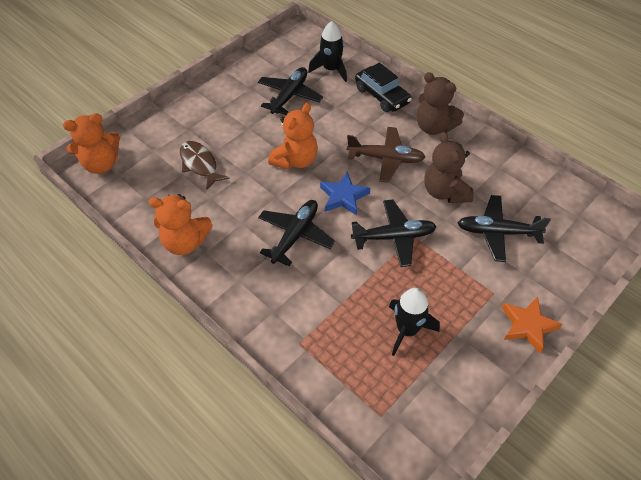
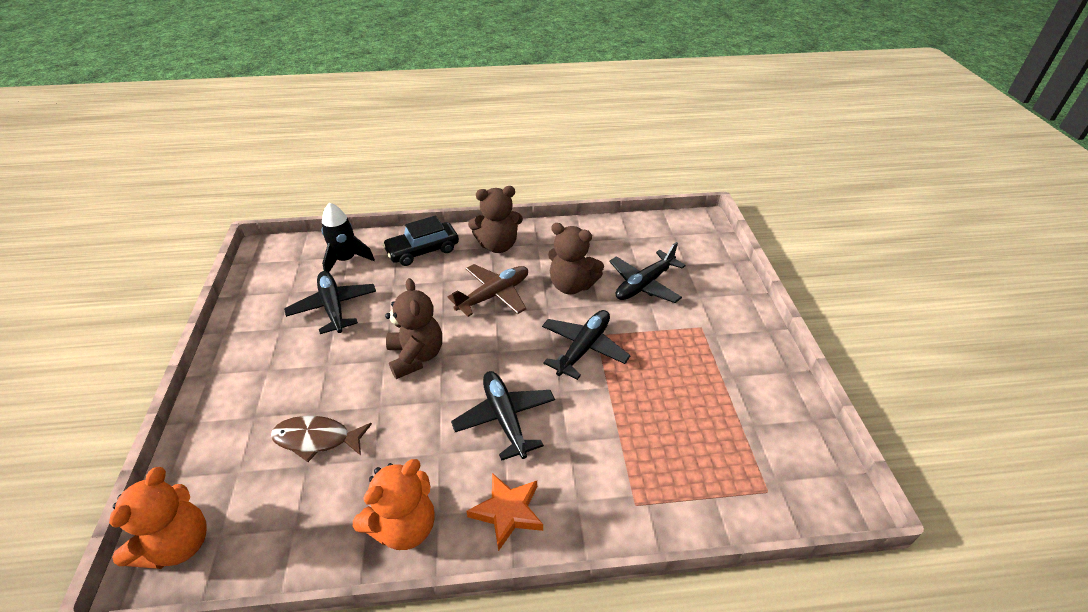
camera: 50 degrees left, 10 degrees down
(295, 160) = (416, 356): orange teddy bear -> brown teddy bear
(343, 196) = (501, 351): blue star -> none
(382, 95) = (423, 250): black car -> black car turned 150 degrees clockwise
(407, 330) = (690, 408): black rocket -> none
(527, 326) = (748, 329): orange star -> orange star (507, 512)

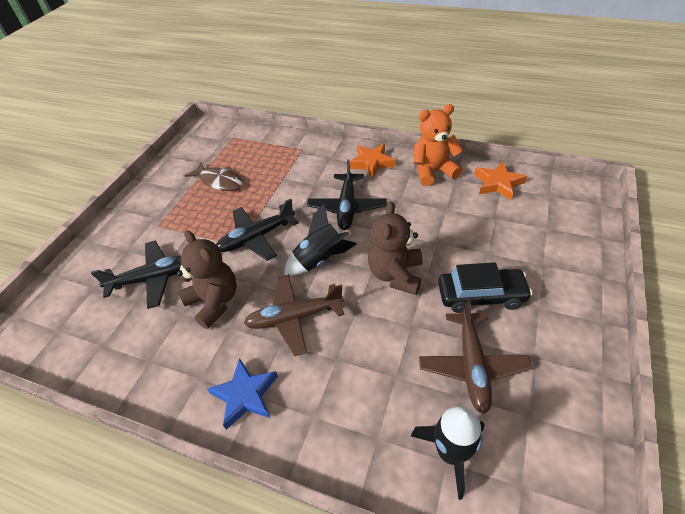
camera: 150 degrees left, 5 degrees up
(178, 544) = (577, 197): orange teddy bear -> none
(299, 534) = (498, 183): none -> orange star
(317, 439) = (488, 232): brown fish -> brown fish (220, 181)
(333, 307) = (472, 366): black plane -> brown plane
(423, 250) = (341, 427): black car -> black car (481, 295)
(498, 245) = (245, 395): brown teddy bear -> blue star
(500, 347) = (320, 259): none -> black rocket

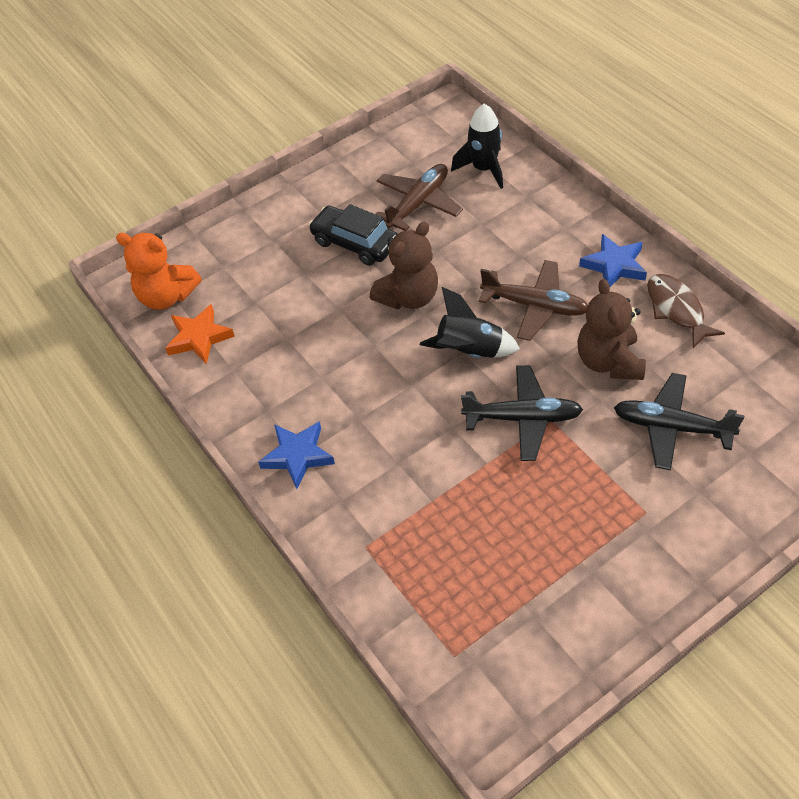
camera: 145 degrees left, 5 degrees up
(220, 181) = (525, 551): brown fish -> brown fish (676, 309)
(347, 207) = (389, 402): black plane -> none
(371, 163) = (297, 456): orange star -> blue star
(433, 171) = (243, 396): orange teddy bear -> orange teddy bear (166, 296)

